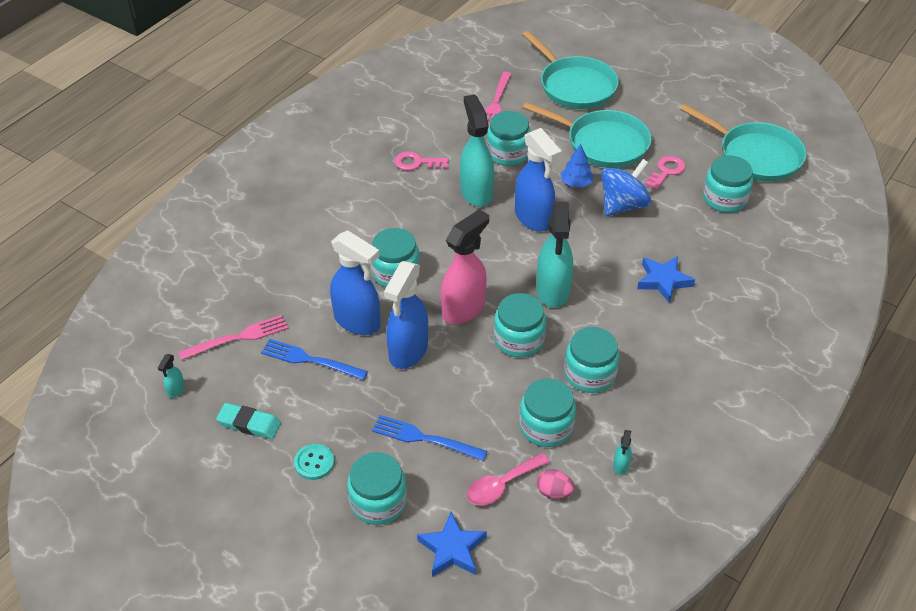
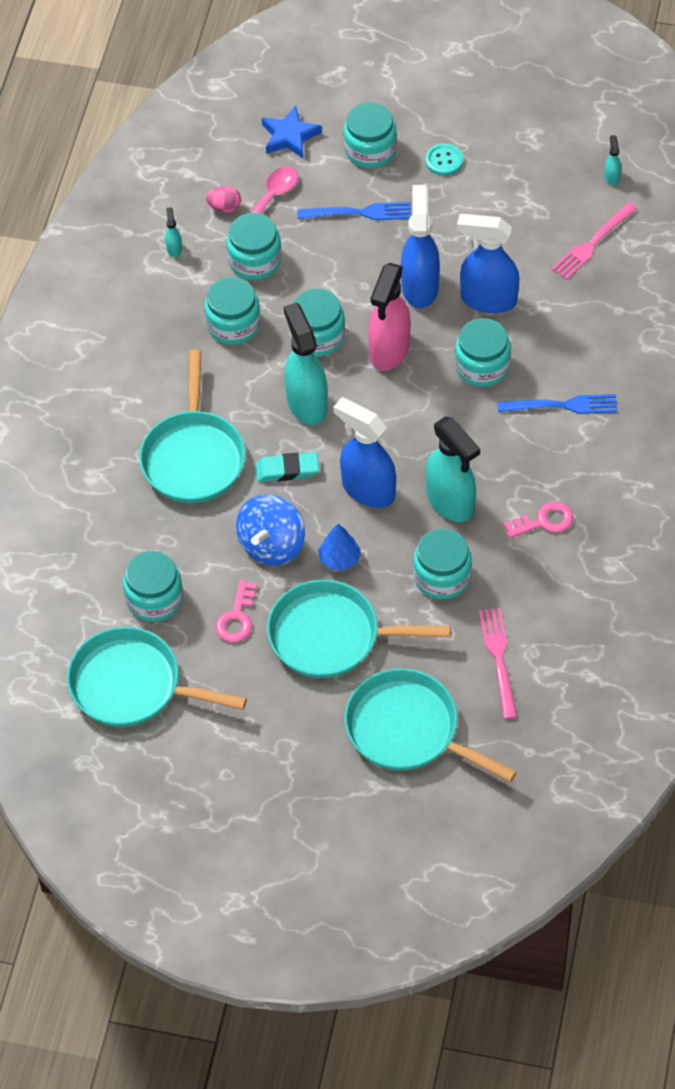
camera: 160 degrees right, 10 degrees up
(249, 424) = (523, 172): turquoise eraser -> turquoise eraser (287, 470)
(309, 360) = (509, 246): blue fork -> blue fork (563, 405)
(663, 281) = (193, 457): blue star -> turquoise pan

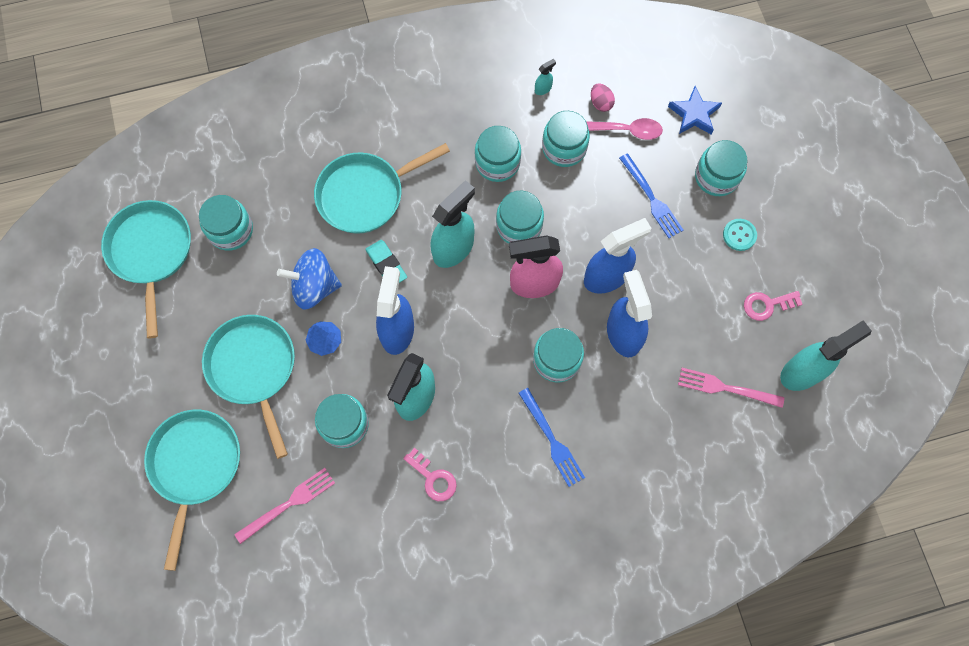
camera: 60 degrees right, 15 degrees up
(237, 617) = (240, 294): pink key -> pink key (767, 305)
(611, 177) = (802, 372): turquoise spray bottle -> turquoise spray bottle, size x2.41

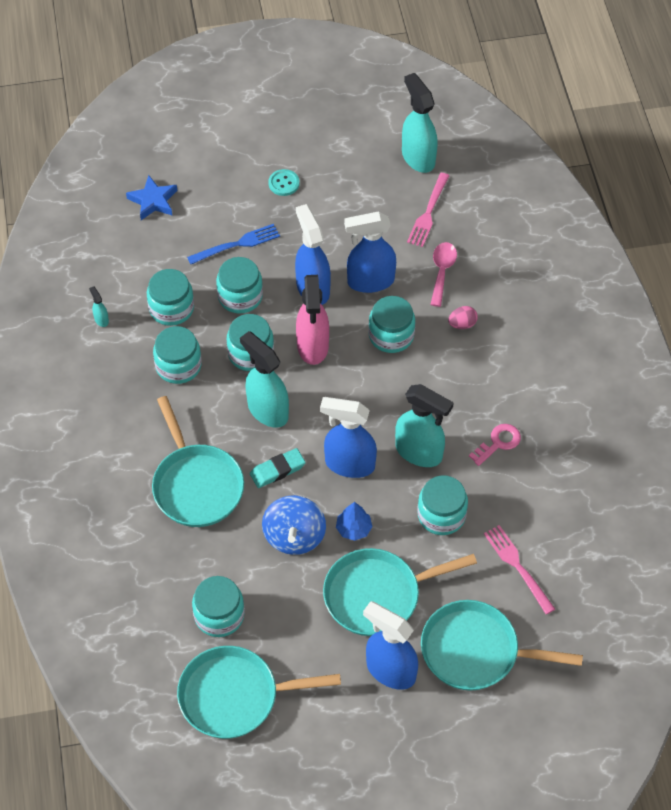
camera: 85 degrees left, 15 degrees down
(175, 386) = (390, 670): none -> blue spray bottle
(552, 440) = (468, 346): blue fork -> none
(600, 103) = (127, 273): pink egg -> pink egg (462, 324)
(629, 130) = (161, 254): pink spoon -> pink spoon (442, 271)
(716, 177) = (222, 192): turquoise jar -> turquoise jar (240, 296)
(767, 305) = (354, 173): pink key -> none

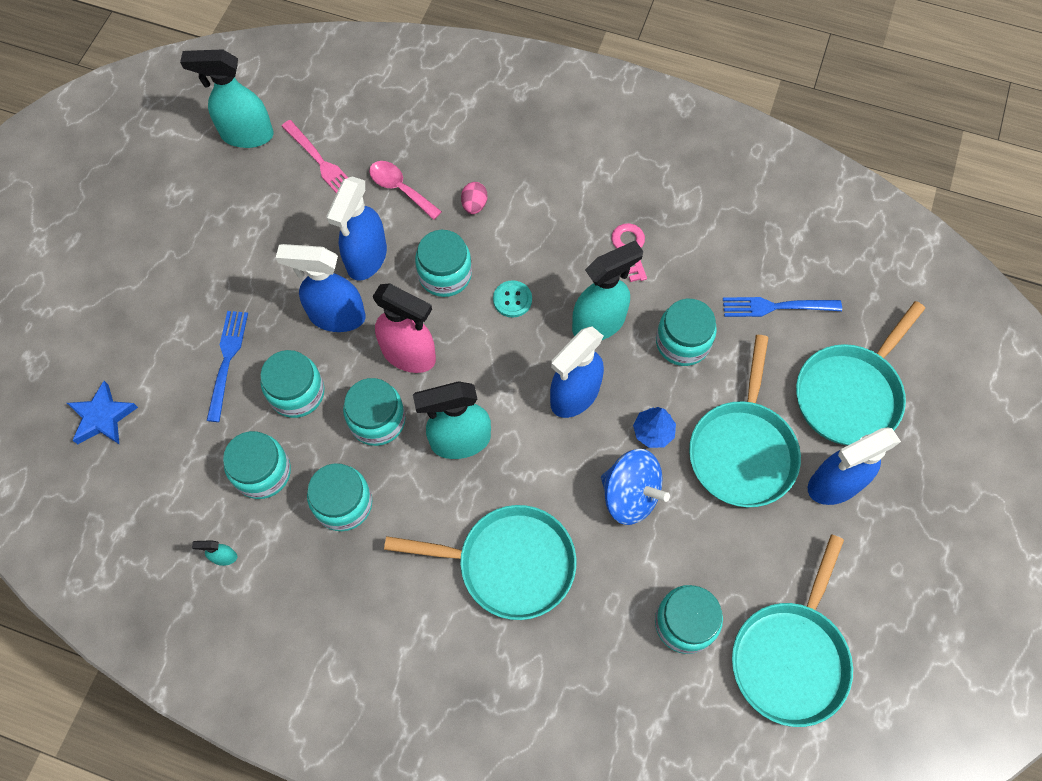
camera: 60 degrees left, 10 degrees up
(277, 470) = (540, 469): turquoise eraser -> none
(284, 183) = (182, 273): turquoise button -> turquoise button (512, 300)
(517, 566) = (775, 307): pink fork -> blue fork

